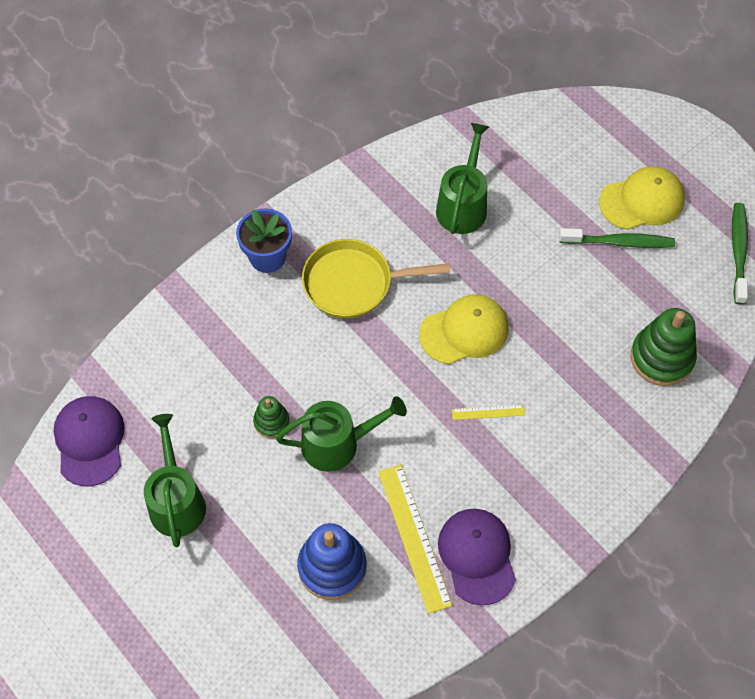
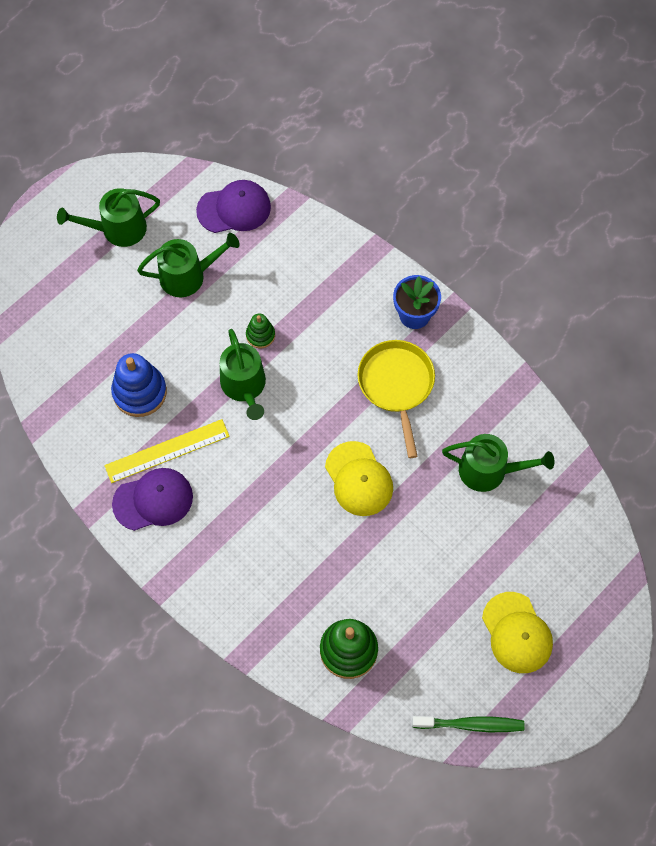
camera: 85 degrees right, 5 degrees up
(92, 586) = (118, 229): none -> green watering can
(488, 412) = (282, 502): yellow ruler -> none
(619, 242) = (467, 611): green toothbrush -> none

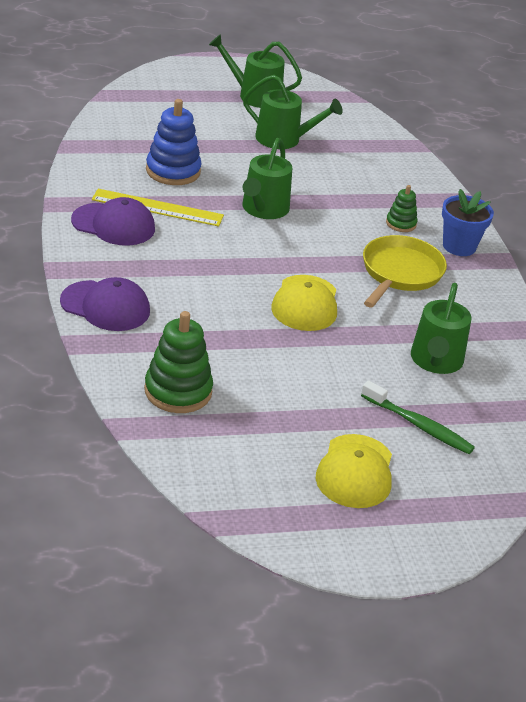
camera: 30 degrees right, 30 degrees down
(234, 209) = (360, 128): purple cap -> purple cap (105, 306)
(260, 335) = (308, 192): green stacking toy -> green stacking toy (401, 223)
(471, 724) = (241, 503): green toothbrush -> green toothbrush (419, 425)
(489, 470) = (436, 361): green watering can -> green watering can turned 60 degrees clockwise

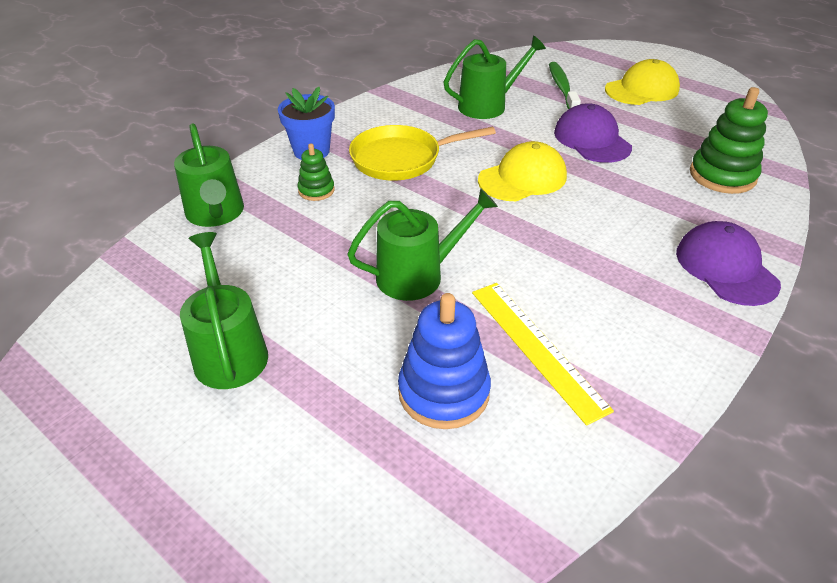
camera: 125 degrees left, 5 degrees up
(113, 225) = (620, 355): purple cap -> purple cap (592, 140)
(255, 96) = (110, 462): green watering can -> green watering can (216, 213)

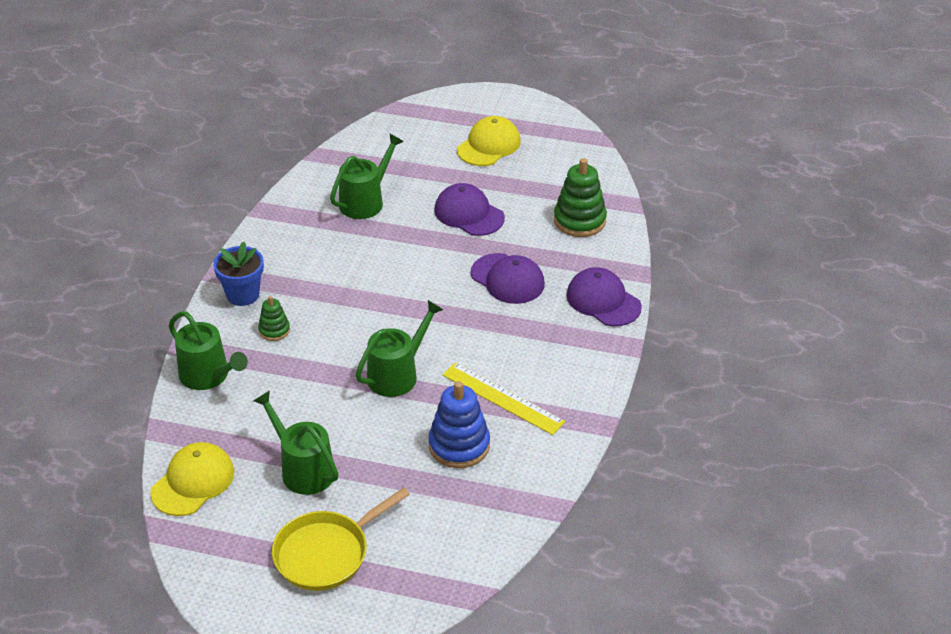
camera: 25 degrees left, 0 degrees up
(401, 159) = (324, 279): yellow pan -> yellow pan (326, 553)
(522, 178) = (431, 268): yellow cap -> yellow cap (193, 482)
(562, 88) = (420, 162): green toothbrush -> none
(608, 211) = (507, 279): none -> purple cap

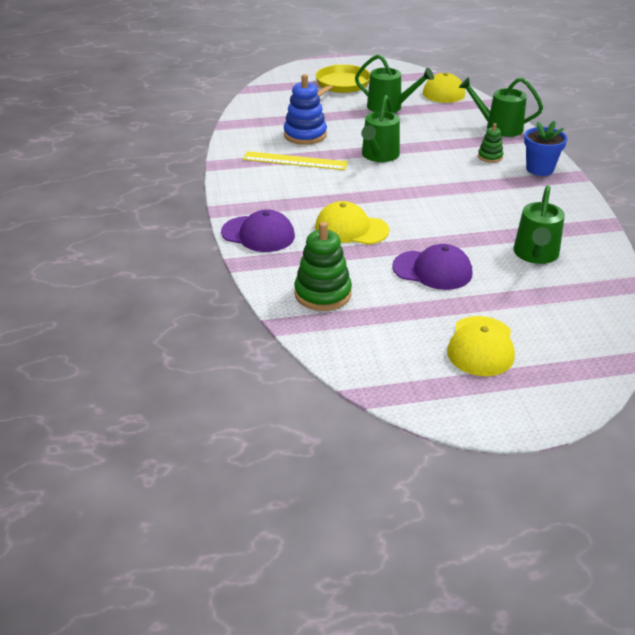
camera: 155 degrees right, 5 degrees down
(507, 279) = (351, 229): purple cap -> yellow cap

